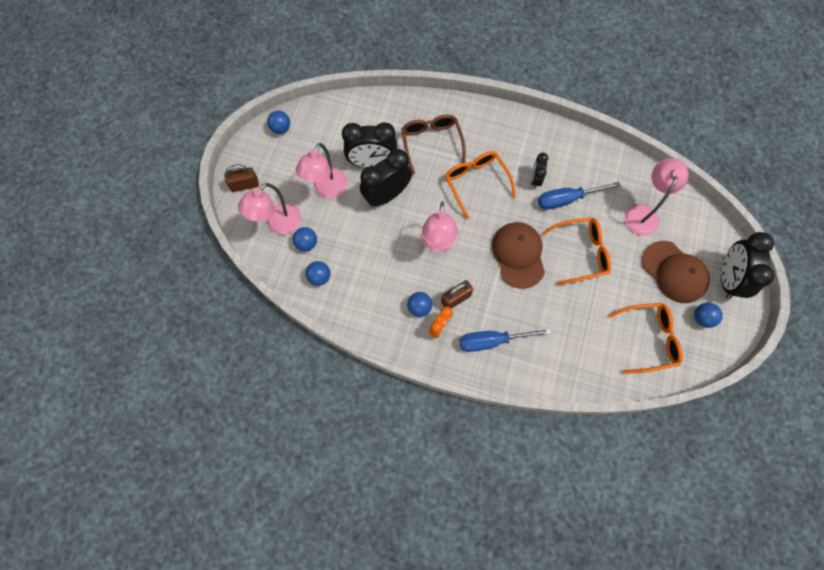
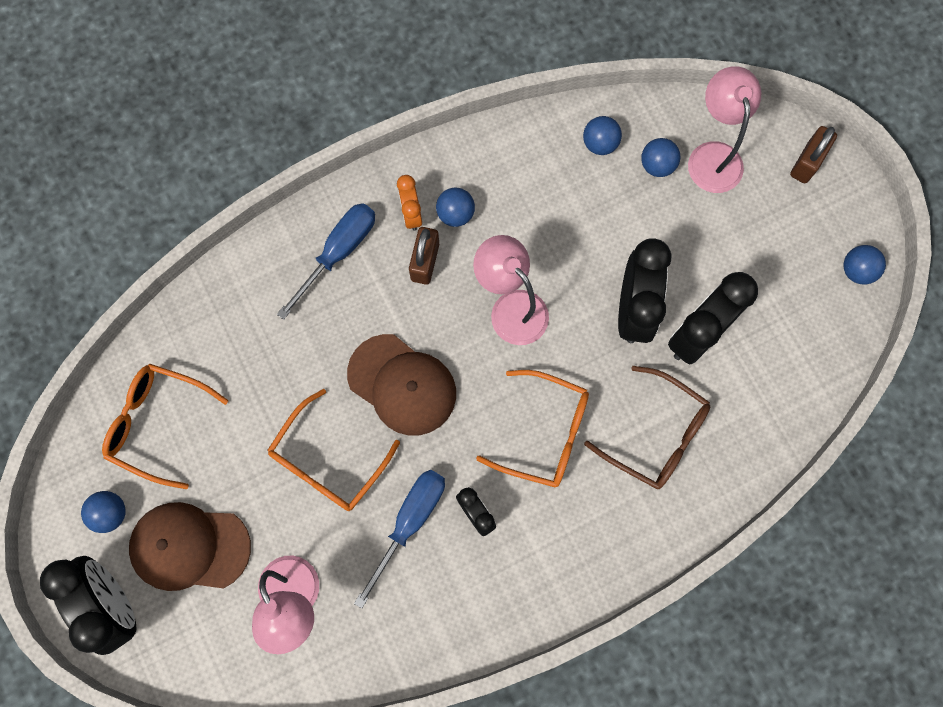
camera: 135 degrees right, 5 degrees up
(327, 189) = (710, 248): pink lamp -> none
(649, 339) = (157, 424): orange glasses -> orange glasses turned 75 degrees clockwise

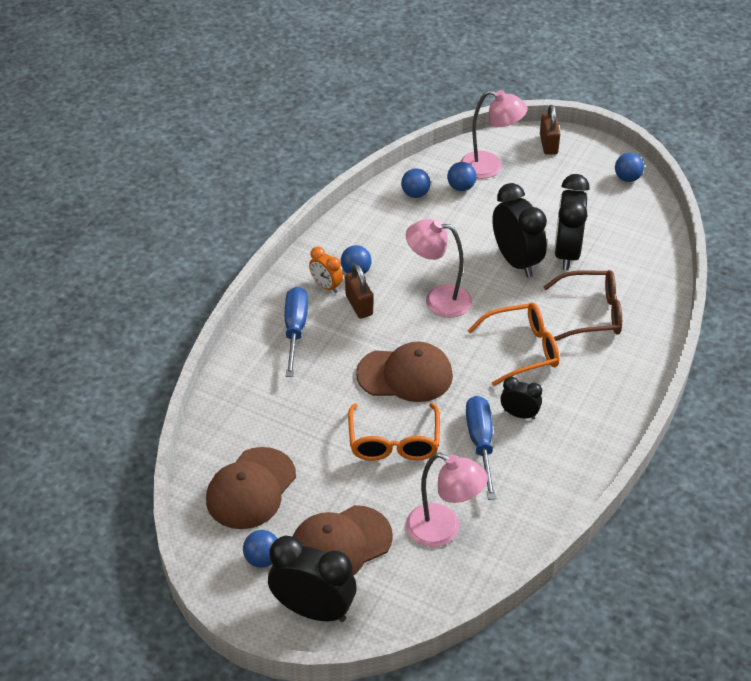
camera: 35 degrees left, 30 degrees down
(157, 424) = (251, 489): orange glasses -> brown cap
(713, 155) = (490, 167): pink lamp -> pink lamp turned 150 degrees clockwise

